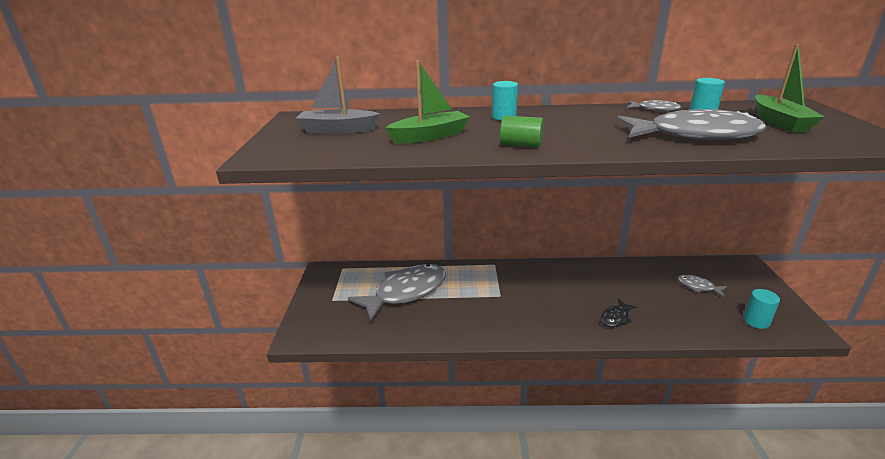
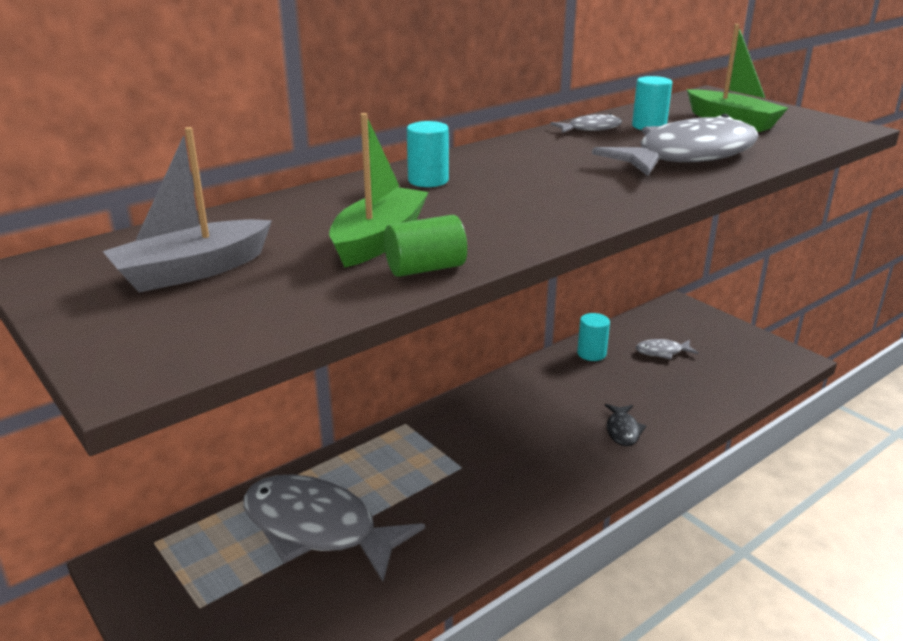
camera: 40 degrees left, 0 degrees up
(406, 292) = (317, 529): grey fish -> grey fish turned 75 degrees counterclockwise
(521, 145) = (530, 220): green cylinder -> green cylinder (425, 269)
(756, 321) = (747, 369): turquoise cylinder -> turquoise cylinder (591, 353)

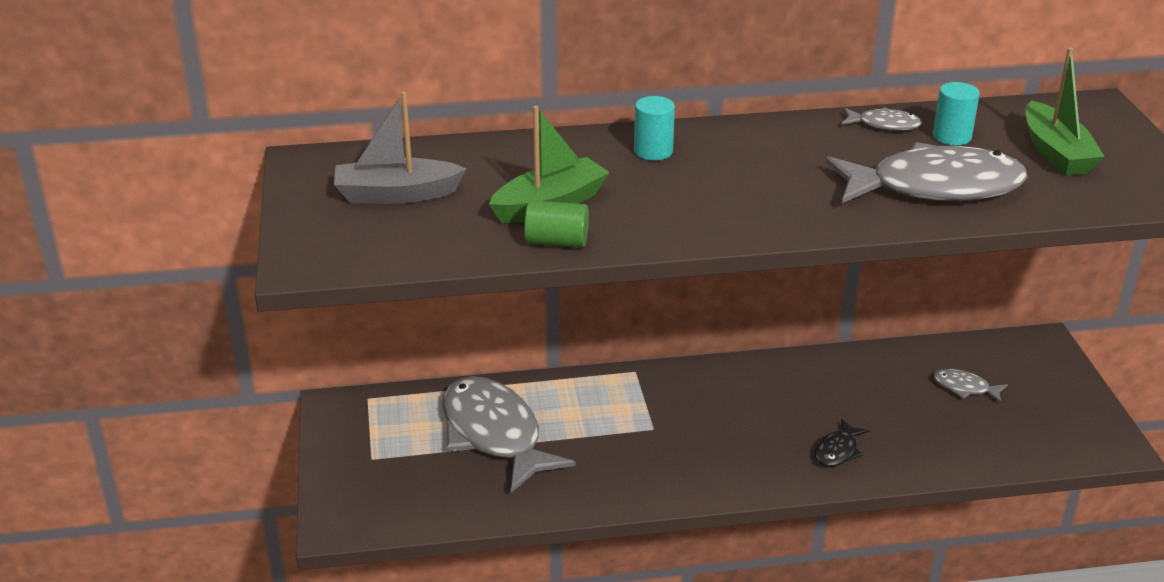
camera: 30 degrees right, 5 degrees up
(591, 353) = (883, 364): turquoise cylinder -> none

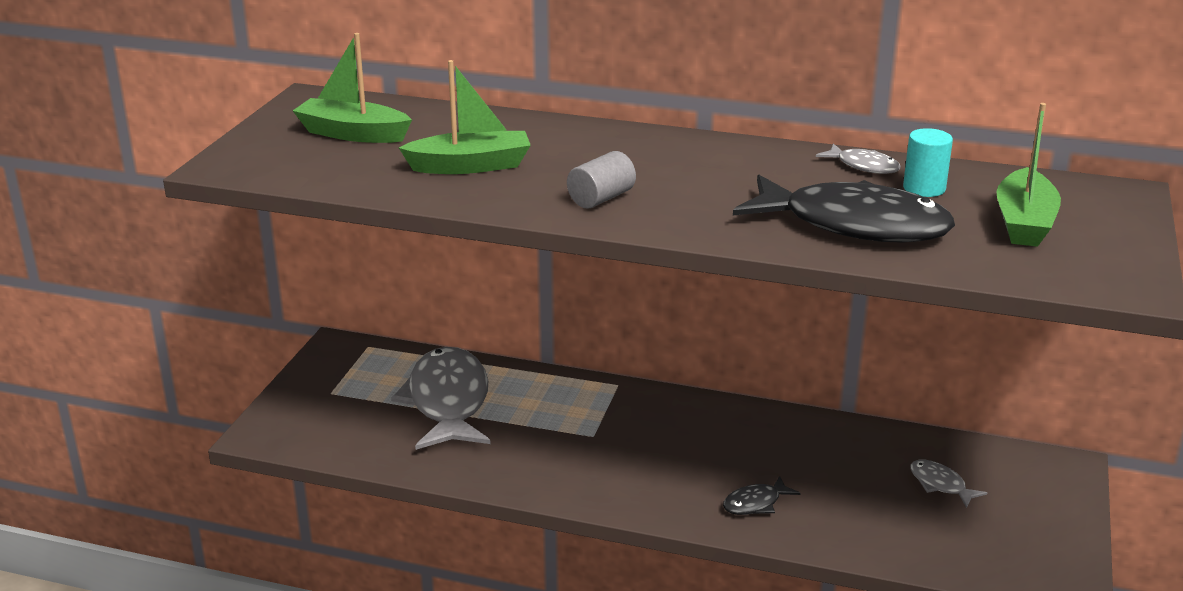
camera: 25 degrees right, 5 degrees down
(396, 194) = (352, 134): grey boat -> green boat
(557, 242) = (443, 194): green cylinder -> none
(653, 151) = (611, 145): turquoise cylinder -> none
(703, 211) = (601, 198): none -> grey cylinder
(934, 187) = (854, 225): grey fish -> black fish

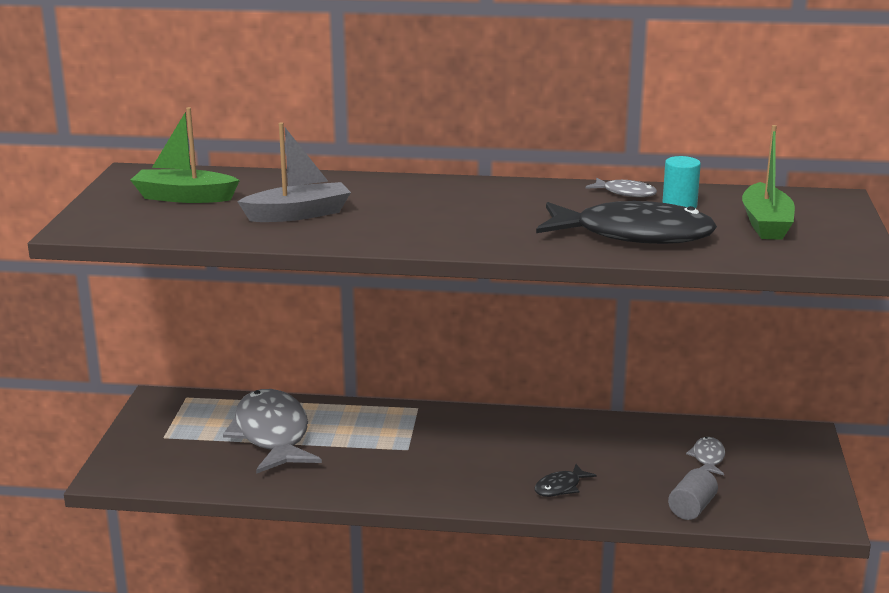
camera: 10 degrees left, 5 degrees down
(470, 166) = (298, 214): green boat -> grey boat
(601, 198) = (419, 230): grey cylinder -> grey cylinder (691, 508)
(940, 485) = (708, 458): grey fish -> grey fish turned 60 degrees clockwise

